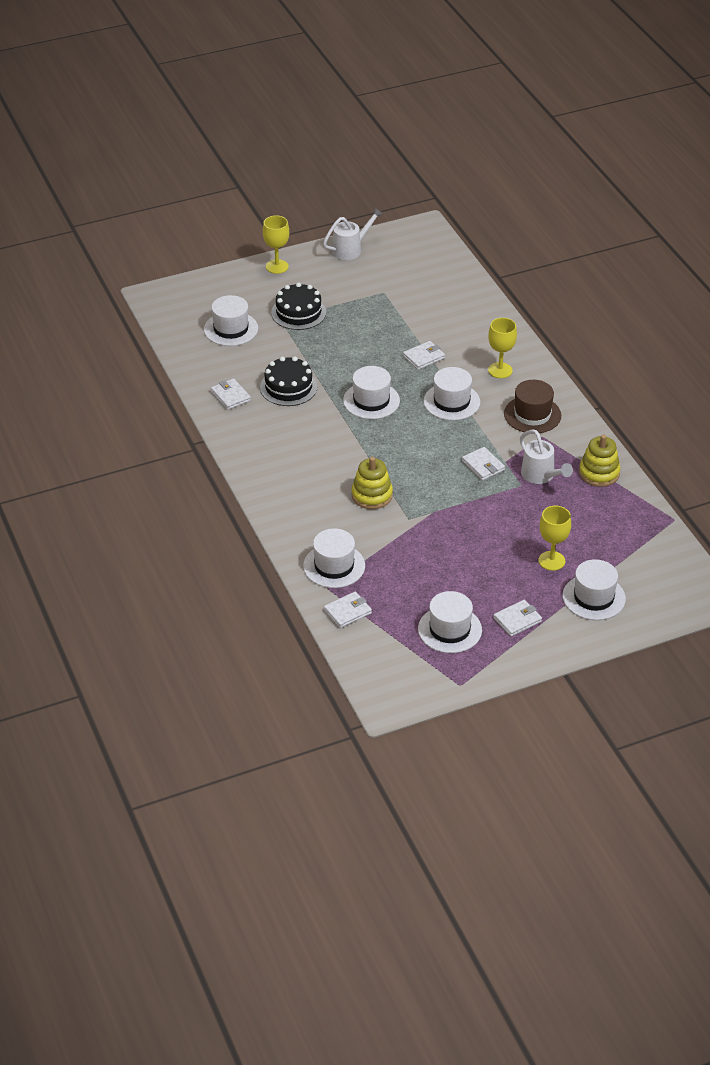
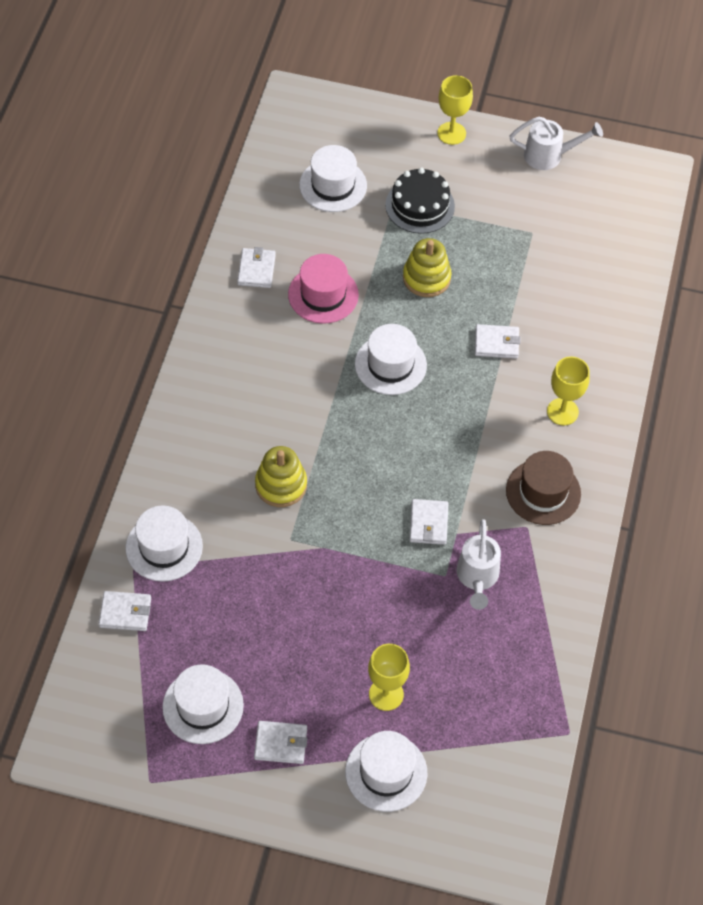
camera: 35 degrees right, 15 degrees up
(288, 387) = (323, 294): black cake -> pink hat
(451, 402) = (472, 419): white hat -> none
(599, 473) = (543, 616): yellow stacking toy -> yellow stacking toy (426, 278)

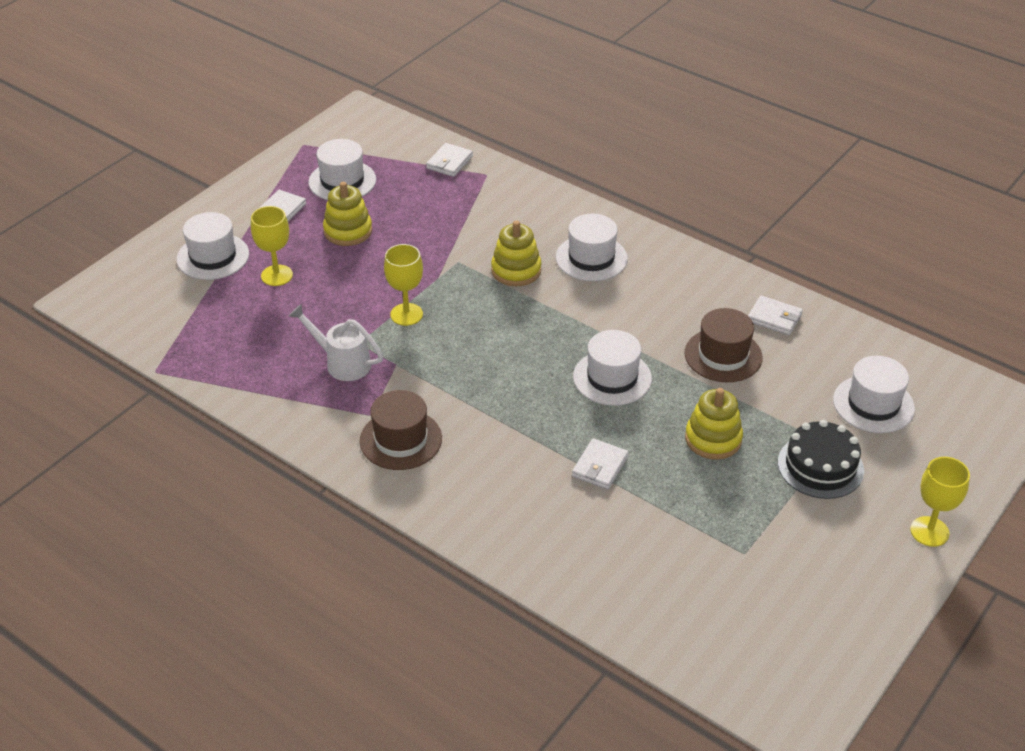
camera: 115 degrees right, 15 degrees down
(164, 547) = (495, 193): white hat -> white hat (591, 258)
(286, 660) = (348, 231): none -> yellow stacking toy
(323, 294) = (723, 355): pink hat -> brown hat
(428, 523) = (418, 349): white wallet -> none
(549, 156) = (865, 615): white watering can -> none
(562, 411) = (485, 489): yellow goblet -> yellow goblet (406, 314)

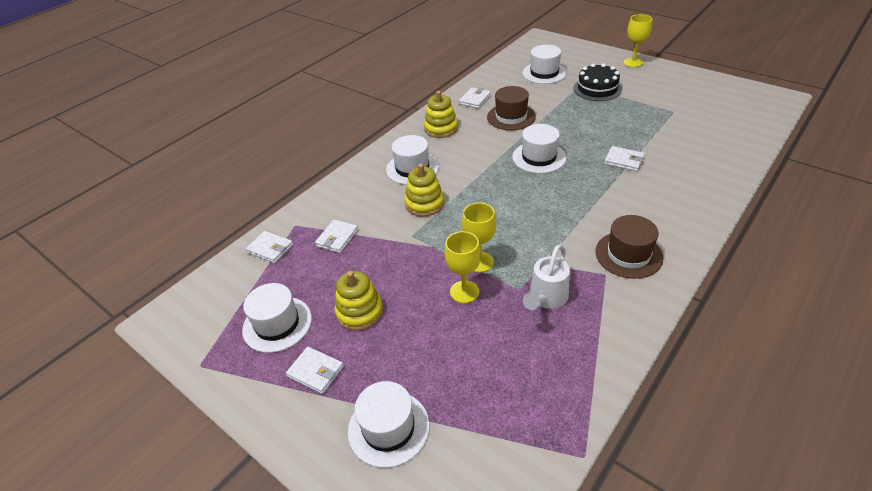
camera: 85 degrees left, 0 degrees up
(277, 275) = (424, 362): yellow goblet -> yellow goblet (464, 292)
(461, 207) = (337, 238): none -> white wallet
(713, 439) = (586, 120): yellow stacking toy -> yellow stacking toy (441, 128)

